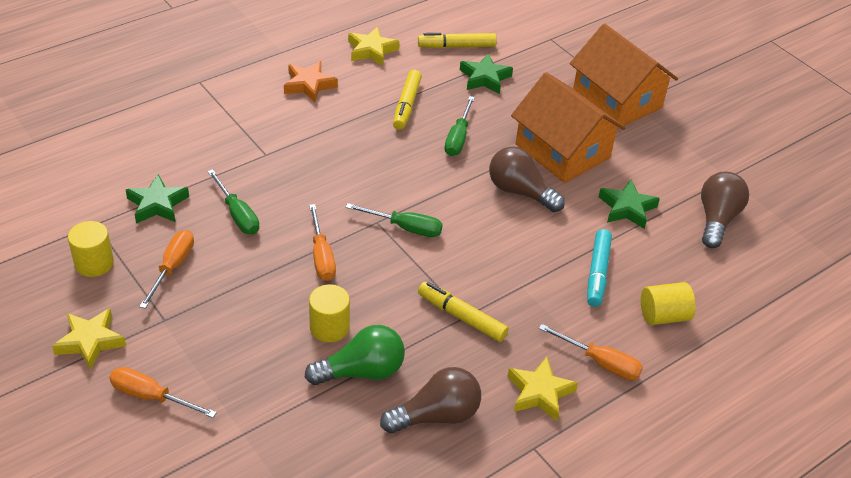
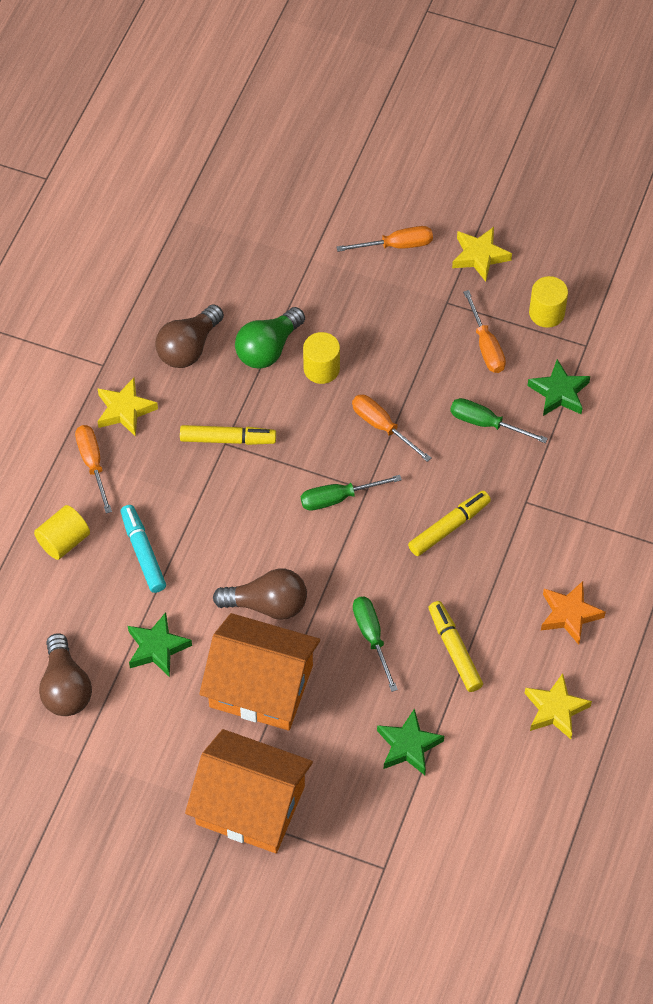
camera: 150 degrees right, 15 degrees up
(456, 46) = (475, 779): yellow marker -> yellow marker (449, 527)
(600, 362) = (93, 464): orange screwdriver -> orange screwdriver turned 75 degrees clockwise

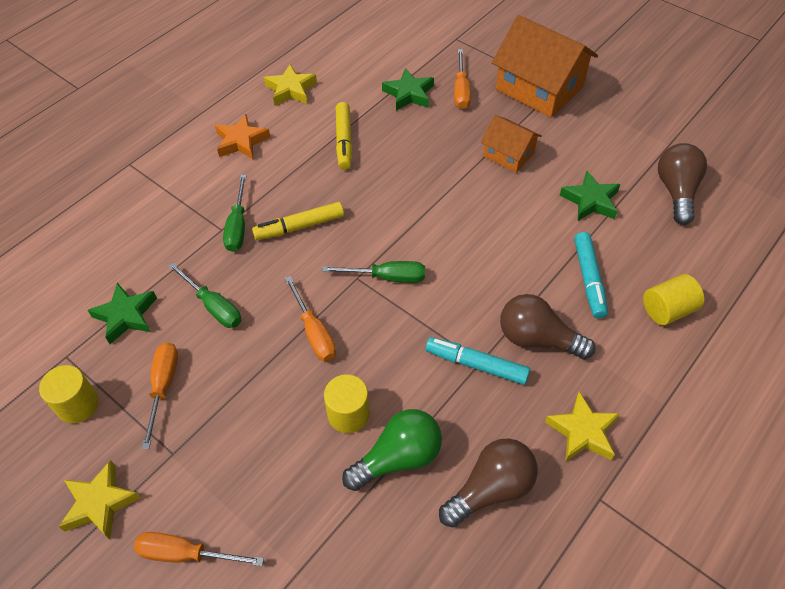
camera: 160 degrees left, 5 degrees down
(93, 464) = (628, 379): orange screwdriver -> orange screwdriver (461, 91)
(228, 439) = (476, 364): yellow marker -> turquoise marker
(261, 686) = (508, 154): orange house -> orange house, size x0.55
(267, 604) = (484, 208): brown light bulb -> brown light bulb (537, 339)
(372, 637) = (405, 164): green screwdriver -> green screwdriver (238, 226)

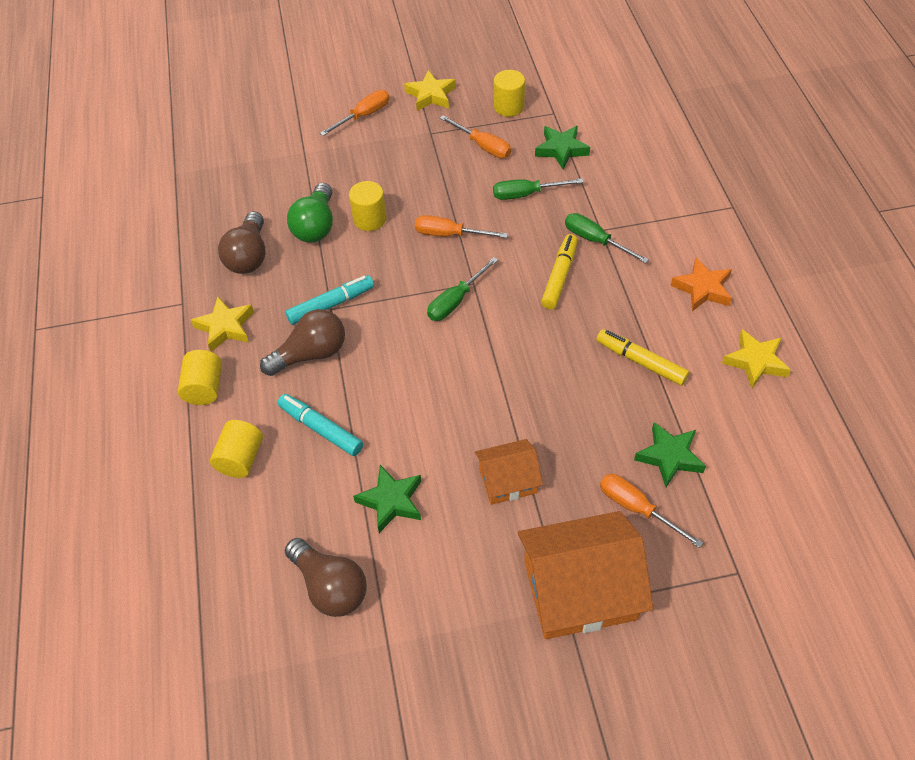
camera: 130 degrees right, 0 degrees up
(649, 391) = (204, 388): none -> yellow cylinder

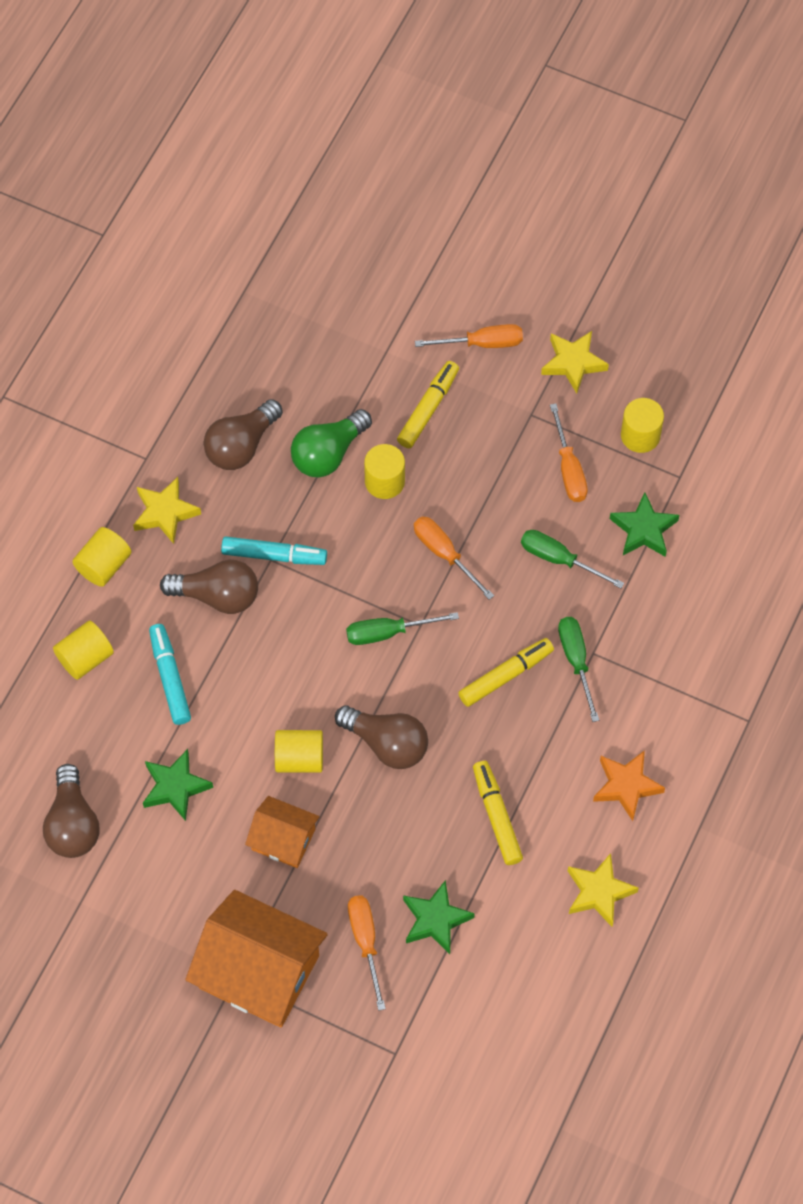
camera: 35 degrees right, 10 degrees up
(361, 166) = (428, 409): none -> yellow marker
(468, 418) = (299, 759): none -> yellow cylinder
(521, 367) = (387, 744): none -> brown light bulb

